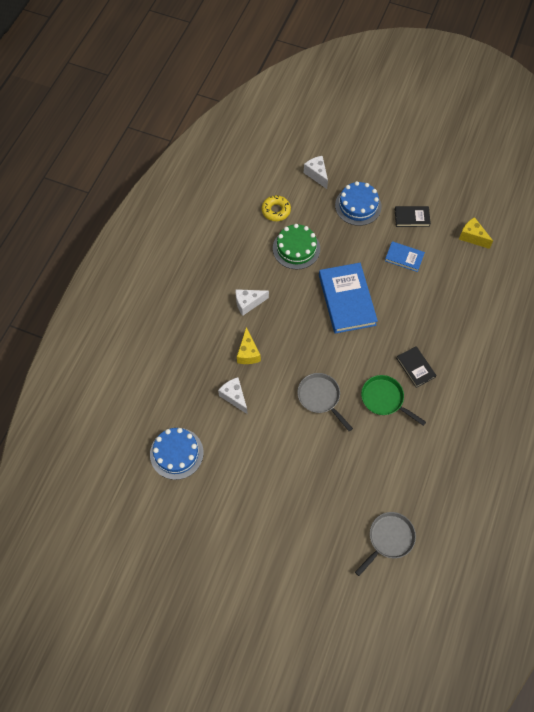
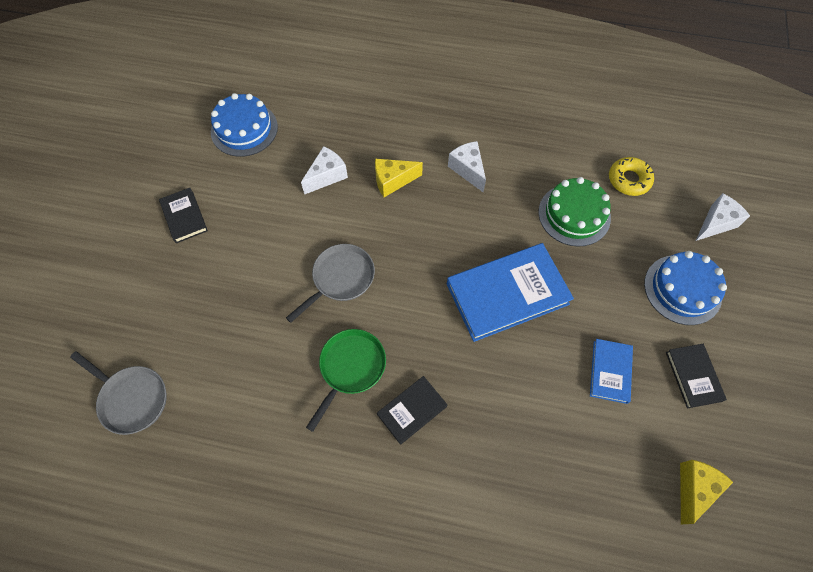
camera: 80 degrees right, 0 degrees up
(251, 502) = (184, 217): none -> black book

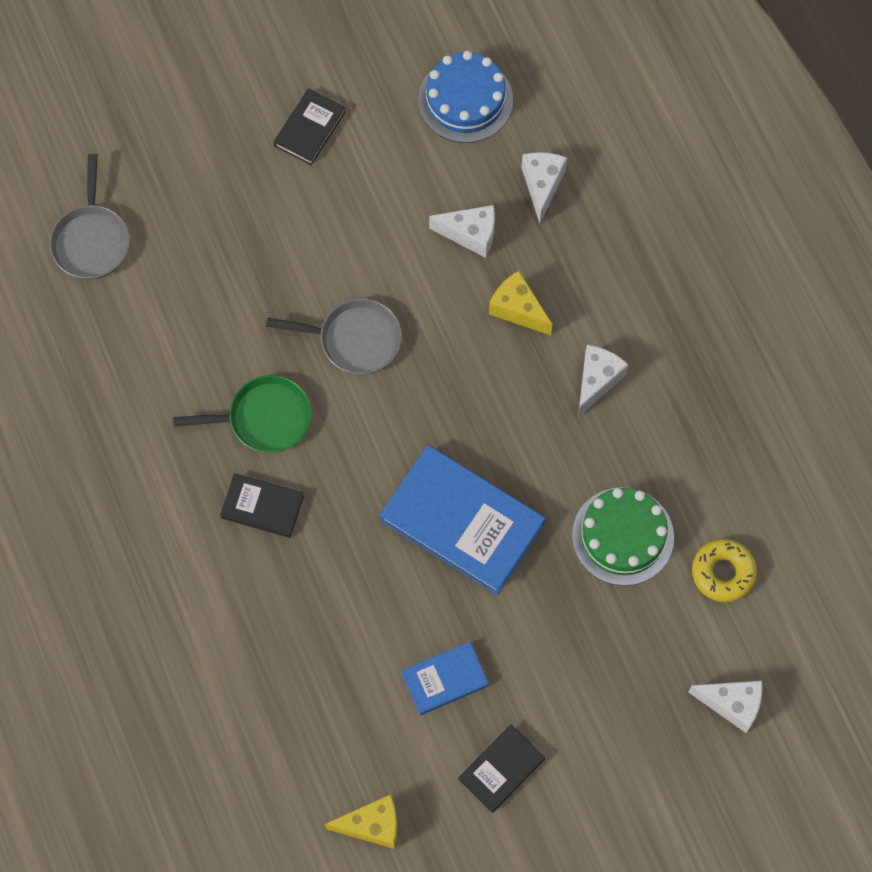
camera: 55 degrees right, 5 degrees up
(328, 125) = (542, 186): none -> white cheese
(682, 289) = (607, 708): blue cake -> none

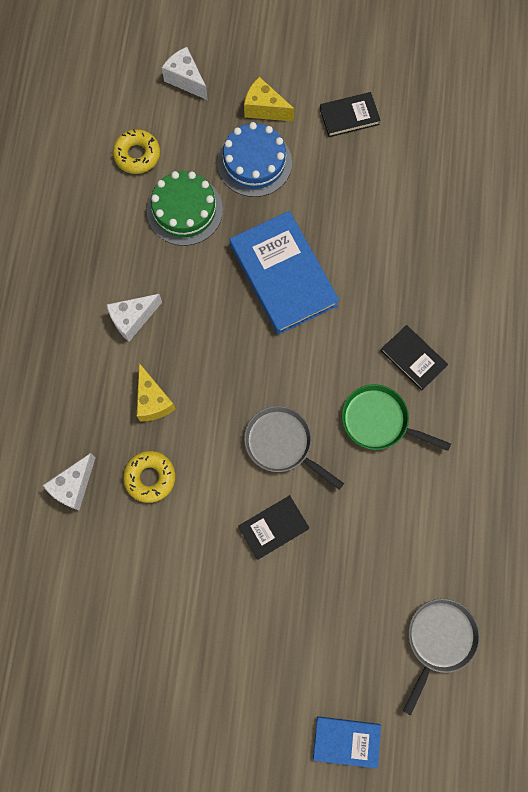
camera: 150 degrees left, 5 degrees up
(309, 129) = (218, 639): black book -> black book (273, 527)
(372, 825) = (447, 126): yellow cheese -> yellow cheese (264, 109)
(445, 679) = (353, 185): blue book -> blue book (346, 741)
(465, 100) = (84, 593): blue cake -> blue cake (254, 162)
(470, 234) = (150, 477): white cheese -> yellow donut

